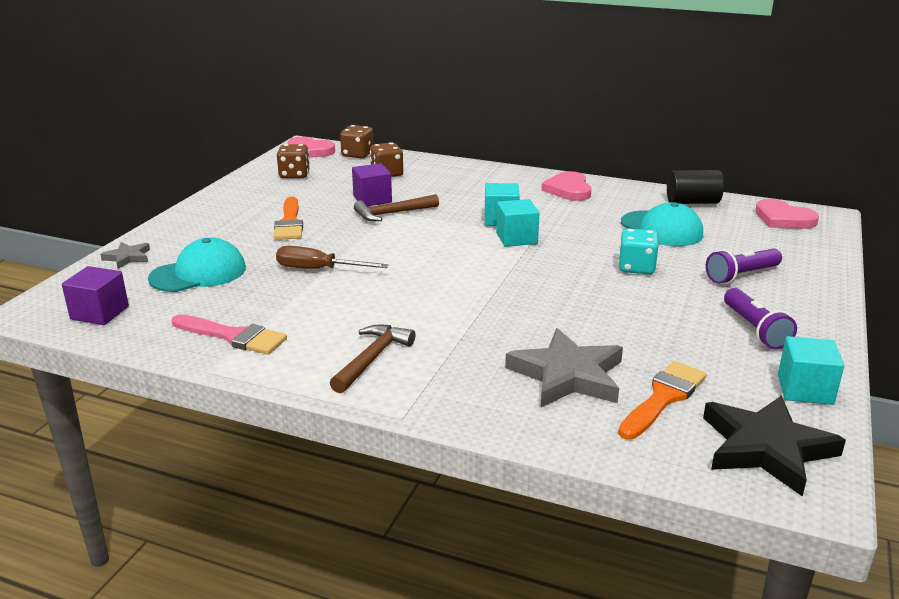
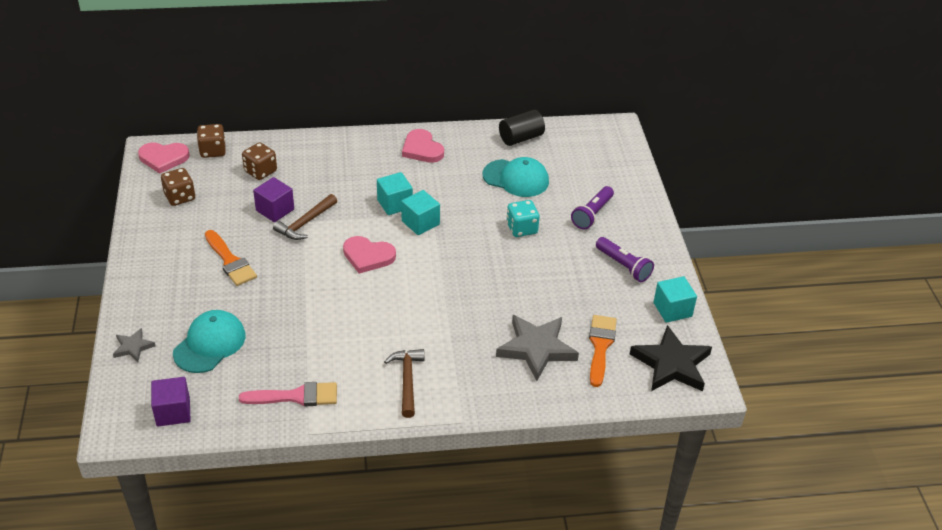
camera: 30 degrees left, 15 degrees up
(318, 269) = (300, 307): brown screwdriver -> none
(783, 219) = (591, 139): pink heart -> pink heart (368, 256)

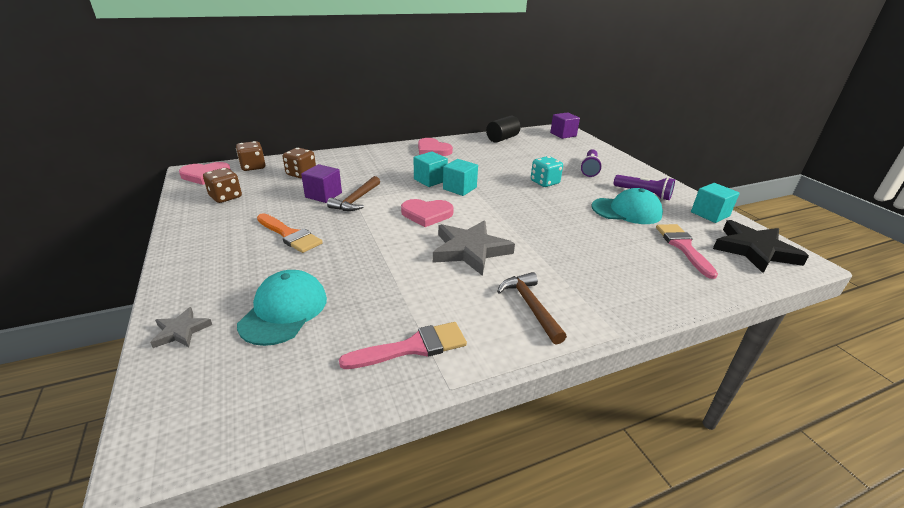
camera: 15 degrees left, 10 degrees down
(173, 412) = (248, 401): purple cube -> purple cube (563, 134)
(516, 178) = (516, 157): turquoise cap -> turquoise cap (626, 211)
(536, 349) = (631, 258): grey star -> grey star (470, 250)
(600, 346) = (683, 247): orange brush -> pink brush

